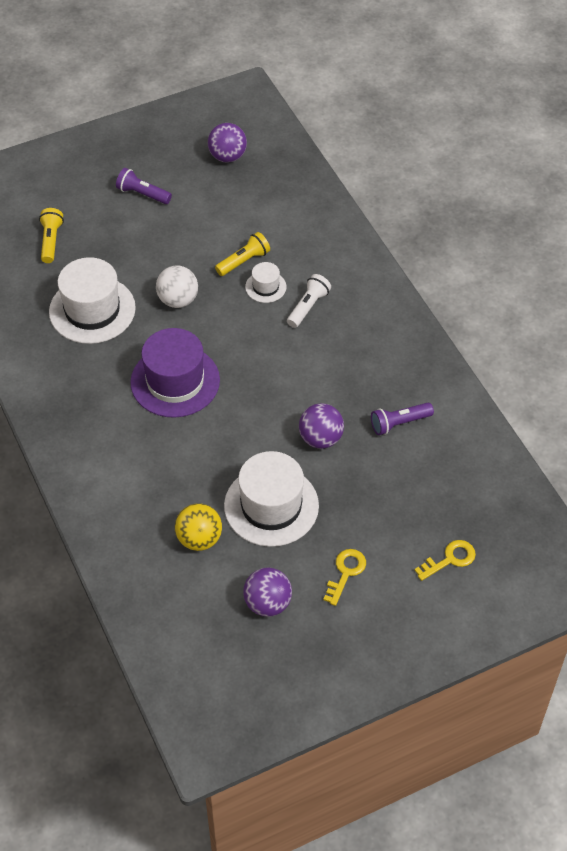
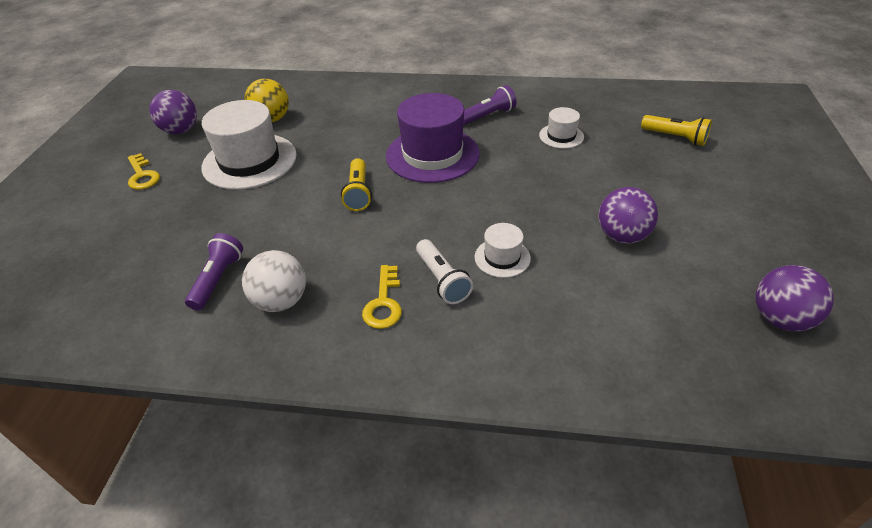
camera: 125 degrees right, 10 degrees down
(92, 310) = (561, 136): white hat -> white hat, size x0.48
(142, 194) = (726, 216): purple flashlight -> purple flashlight (488, 115)
(178, 300) = (533, 188): white ball -> white ball (281, 301)
(244, 261) = (557, 256): yellow flashlight -> yellow flashlight (358, 193)
(320, 438) = (272, 215): purple ball -> purple ball (622, 236)
(450, 559) = (56, 240): yellow key -> yellow key (384, 303)

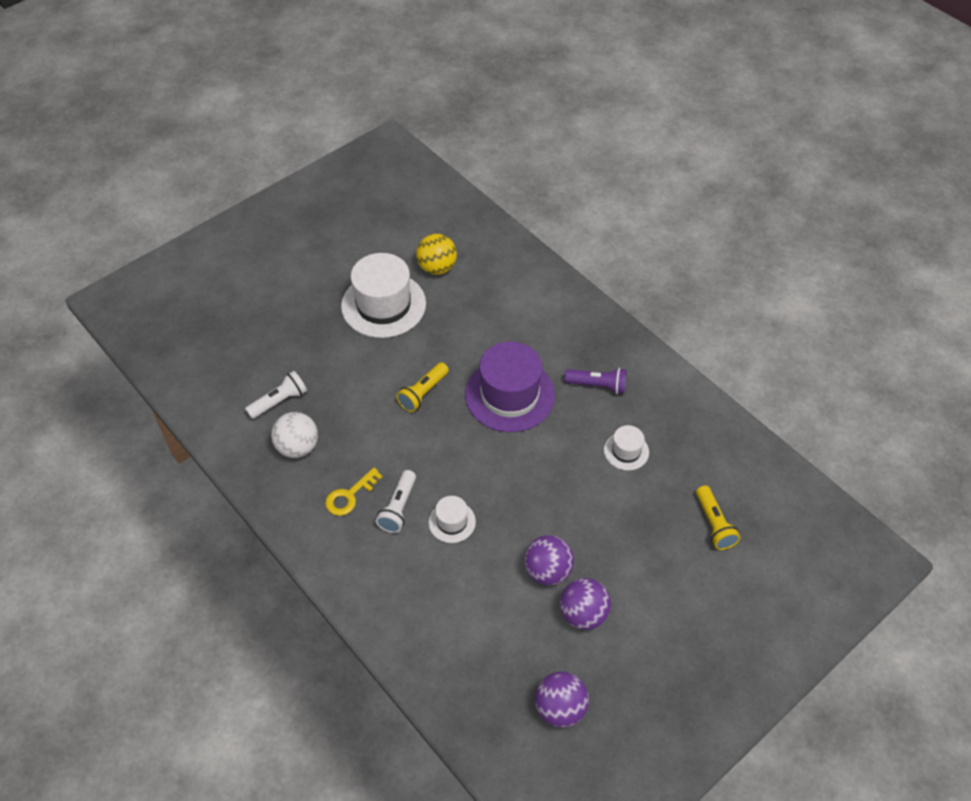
camera: 40 degrees right, 10 degrees up
(142, 175) = (308, 268): yellow key -> none
(181, 131) = (367, 235): purple ball -> purple ball (583, 614)
(218, 279) = (279, 401): purple flashlight -> white flashlight

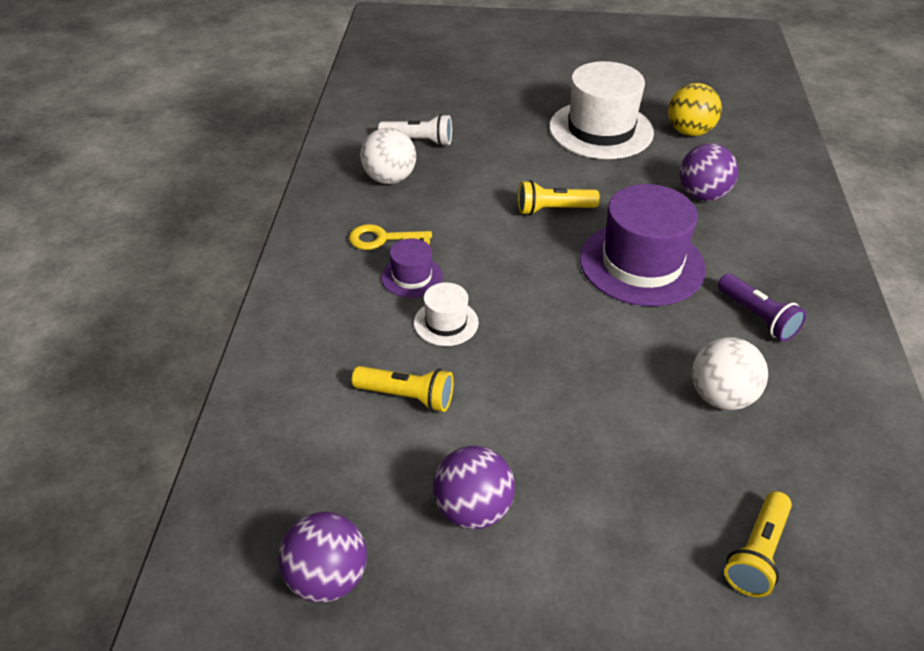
camera: 45 degrees right, 10 degrees down
(398, 508) = (412, 277): white flashlight -> purple hat
(484, 584) = (407, 397): none -> yellow flashlight
(547, 571) = (486, 437): purple ball -> purple ball (702, 195)
(626, 451) = (721, 397): white hat -> white ball

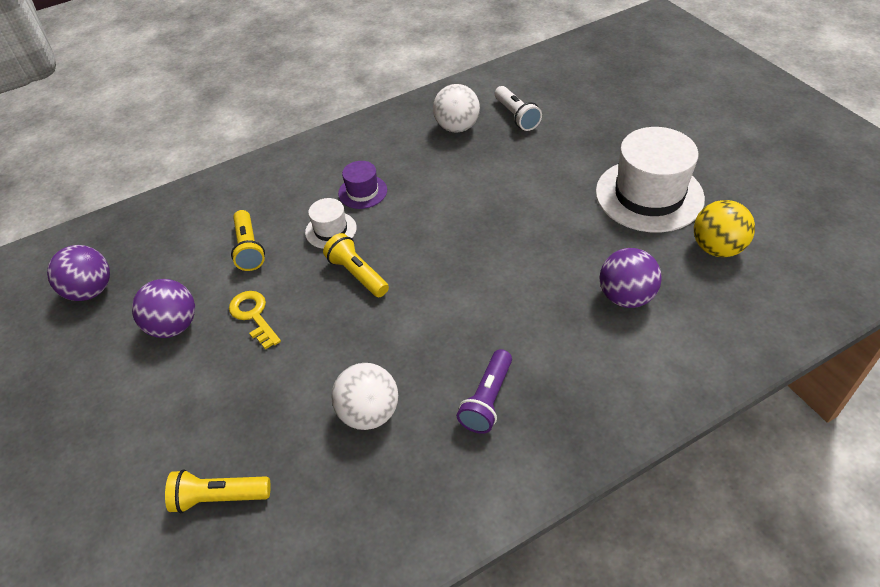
camera: 60 degrees right, 5 degrees up
(383, 239) = (389, 159): yellow key -> yellow key (253, 316)
(553, 209) = (507, 220): yellow flashlight -> yellow flashlight (357, 274)
(642, 264) = (489, 299): purple hat -> none

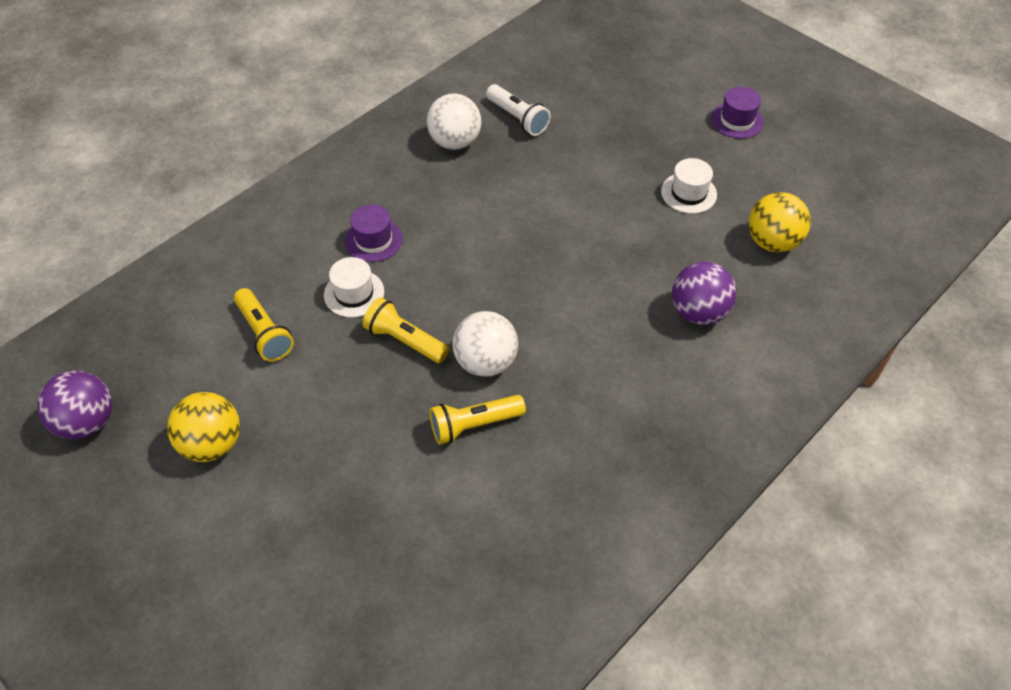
camera: 20 degrees left, 5 degrees up
(174, 326) = (212, 443): purple ball -> yellow ball
(219, 497) = (348, 621): yellow flashlight -> yellow flashlight (474, 425)
(253, 316) = (303, 412): yellow key -> none
(369, 413) = (476, 493): white ball -> white ball (485, 362)
(487, 400) = (594, 452): purple flashlight -> none
(649, 195) = (688, 193): white hat -> white hat, size x0.48
(714, 142) = (737, 120): none -> purple hat

